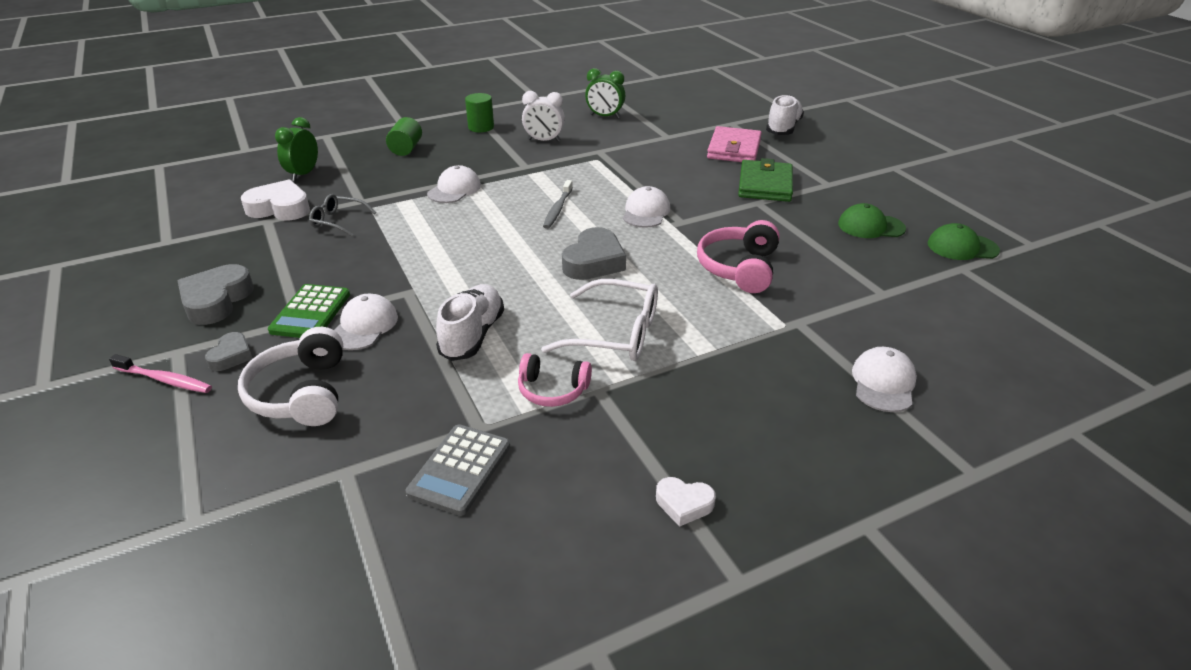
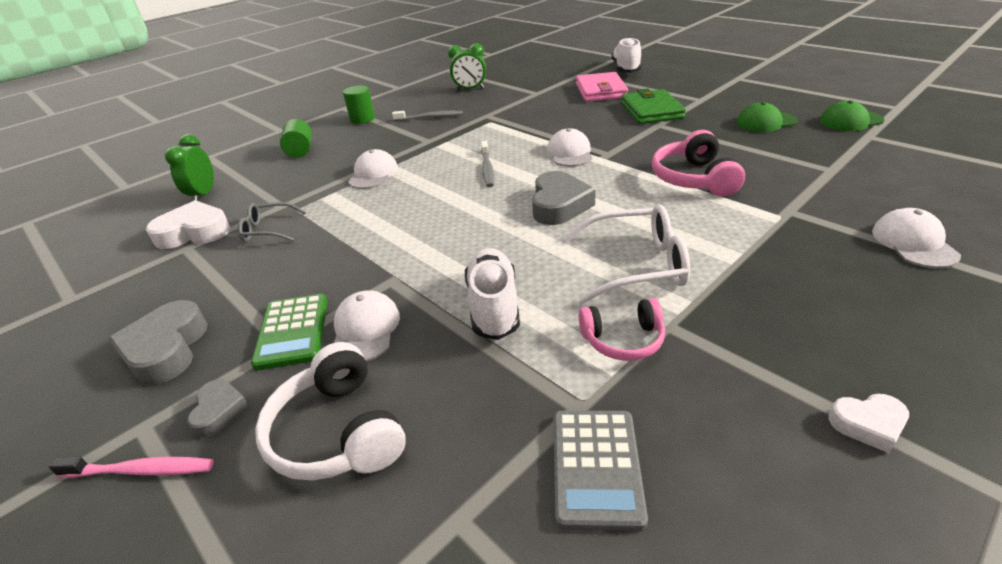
camera: 15 degrees left, 0 degrees up
(544, 140) = (430, 117): white clock -> grey toothbrush

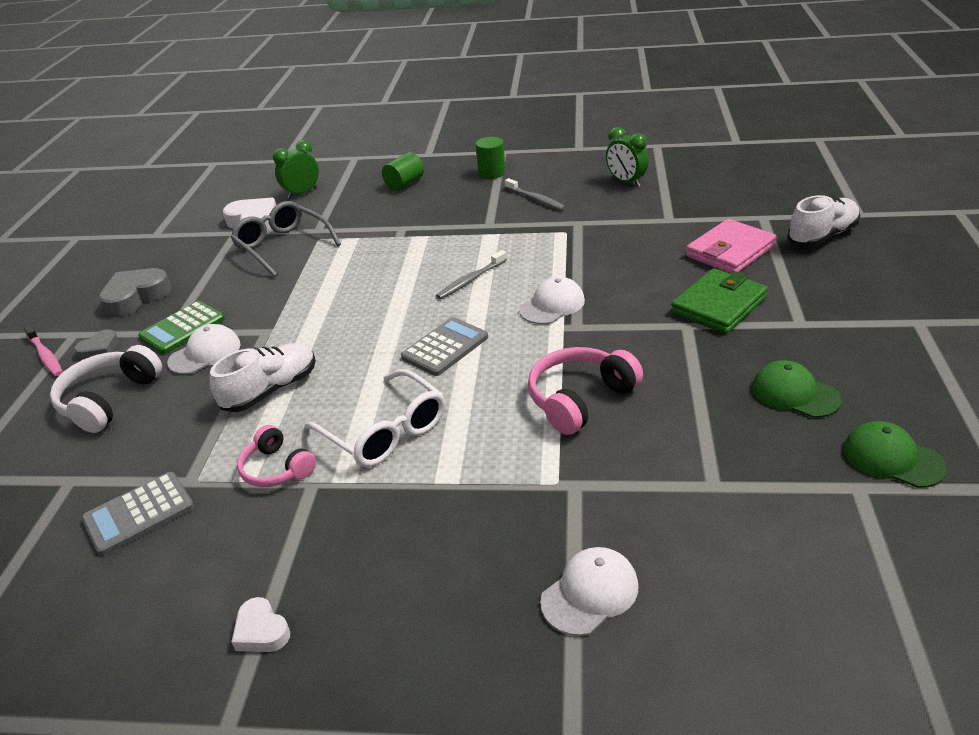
camera: 50 degrees right, 0 degrees up
(268, 230) = (283, 246): grey glasses -> grey glasses, size x1.68
(373, 174) = (402, 236): white cap -> none
(559, 205) = (445, 347): grey heart -> grey calculator

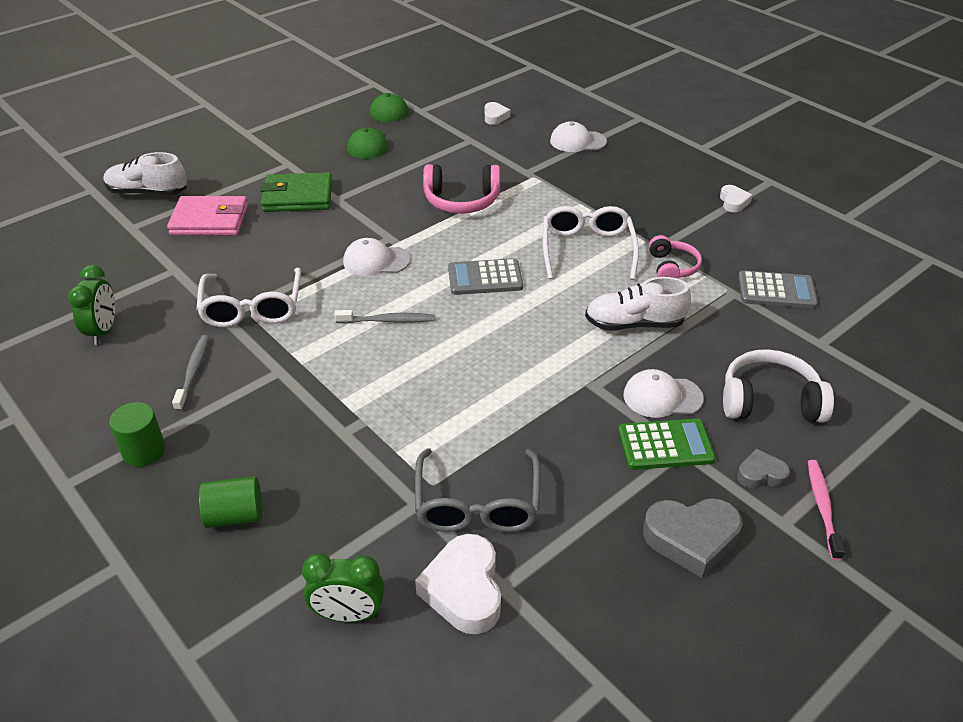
camera: 140 degrees left, 5 degrees up
(109, 399) = (769, 401): white headphones -> white headphones turned 150 degrees counterclockwise
(572, 235) = (252, 308): none -> white glasses
(763, 554) = (495, 116): none -> white heart

